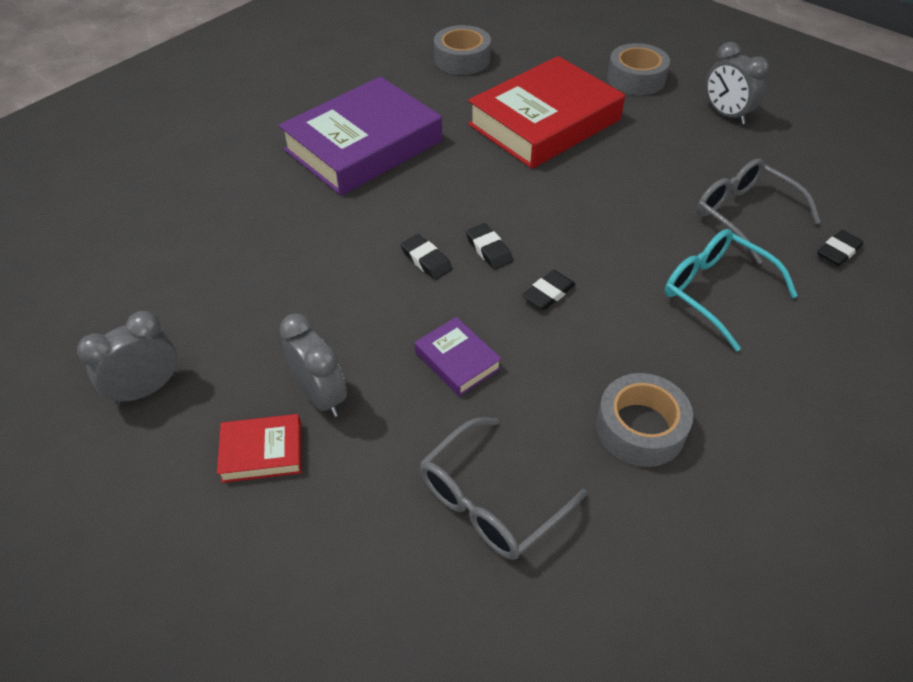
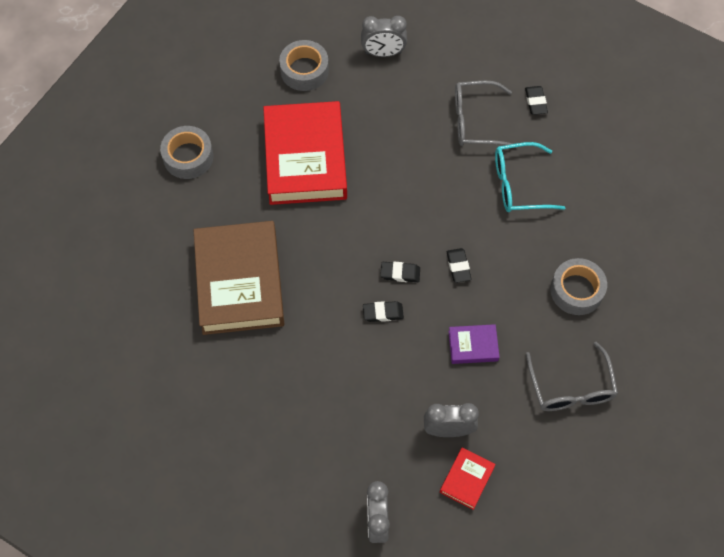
camera: 55 degrees left, 15 degrees up
(363, 145) = (239, 282): purple book -> brown book

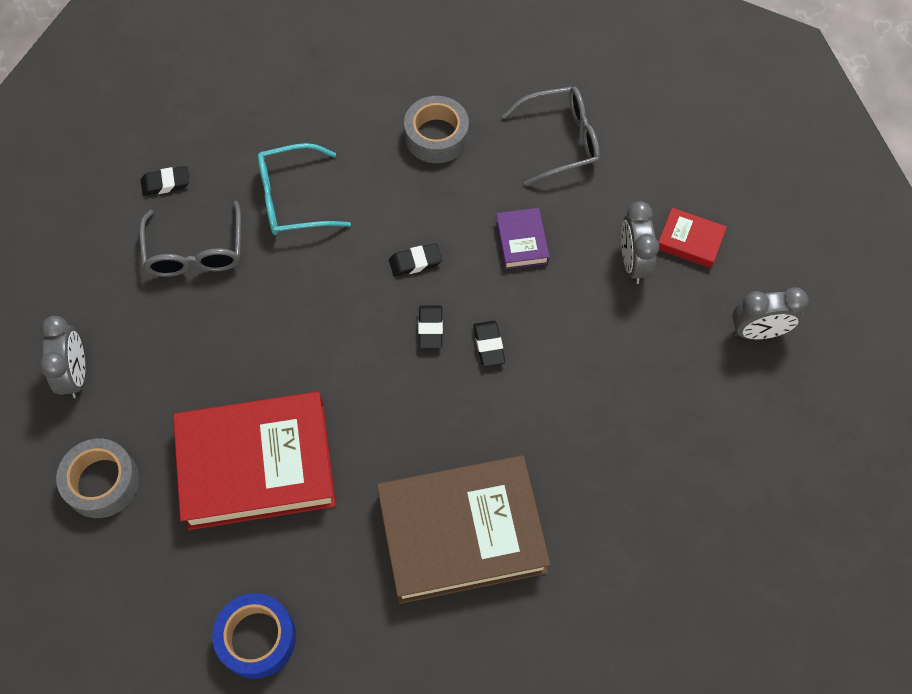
camera: 95 degrees left, 0 degrees up
(188, 157) = (257, 638): grey tape -> blue tape
(518, 184) = (292, 199): turquoise glasses -> turquoise glasses turned 90 degrees clockwise

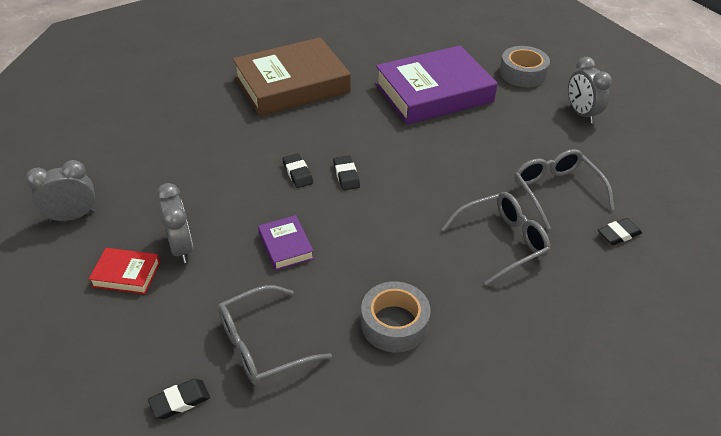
camera: 165 degrees right, 20 degrees down
(257, 465) = (434, 93): red book -> purple book
(257, 638) = (394, 36): blue tape -> none
(292, 199) = (502, 242): turquoise glasses -> grey glasses
(415, 262) = (374, 215): black eraser -> black eraser (180, 401)

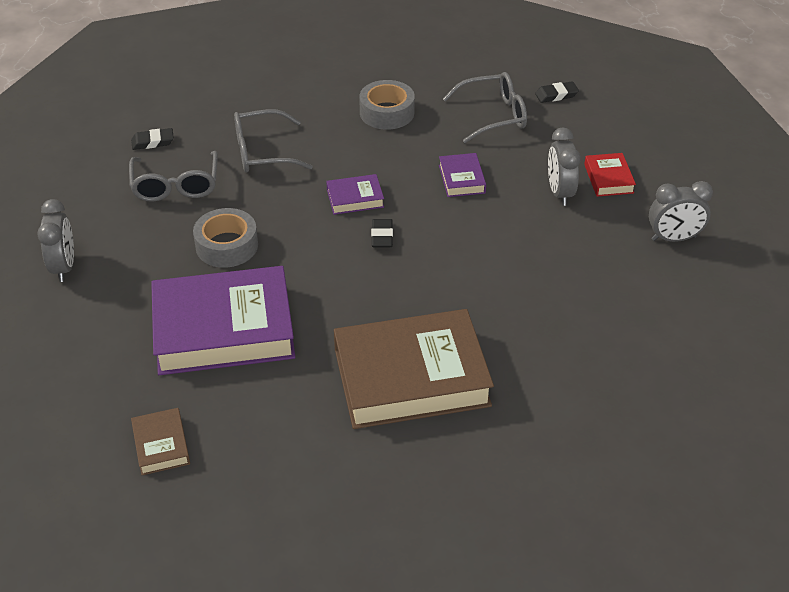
camera: 165 degrees left, 0 degrees up
(126, 274) = (608, 179): red book -> red book turned 60 degrees clockwise
(297, 173) = (434, 247): black eraser -> none
(384, 207) = (355, 198): none -> purple book
(430, 35) = (161, 445): none -> brown book
(522, 73) = (81, 341): grey tape -> grey tape (227, 246)

